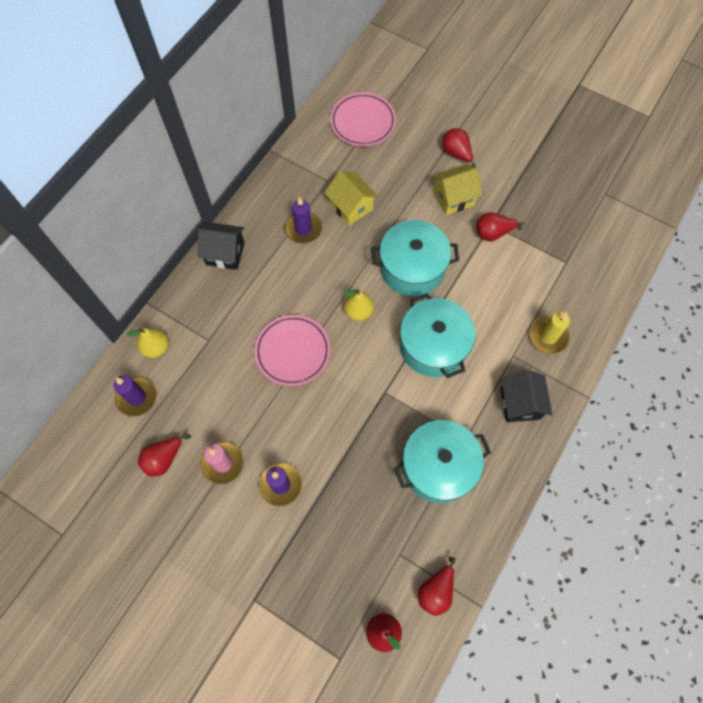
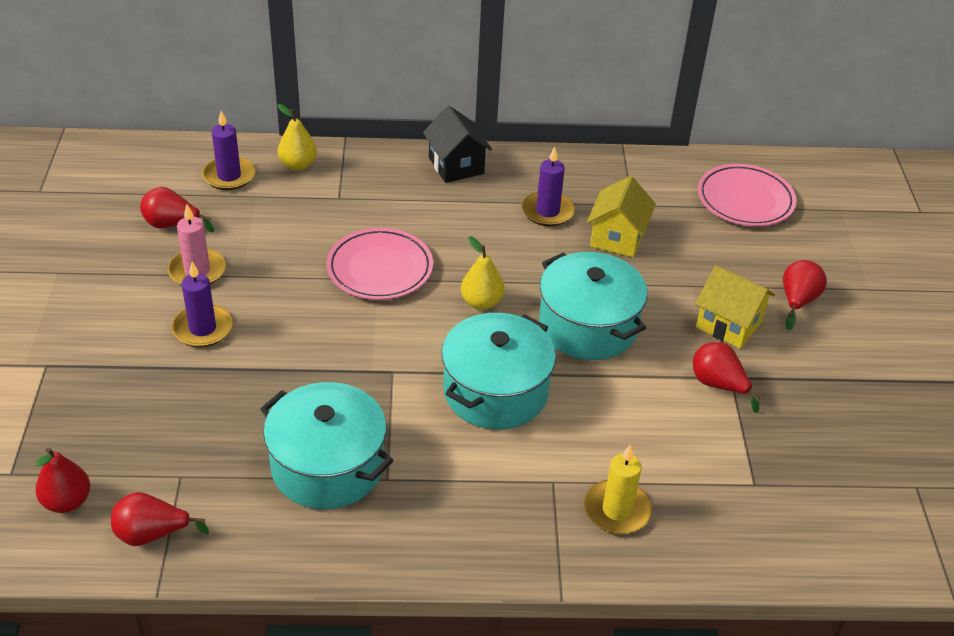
camera: 55 degrees right, 25 degrees down
(520, 403) = (486, 519): black house -> none

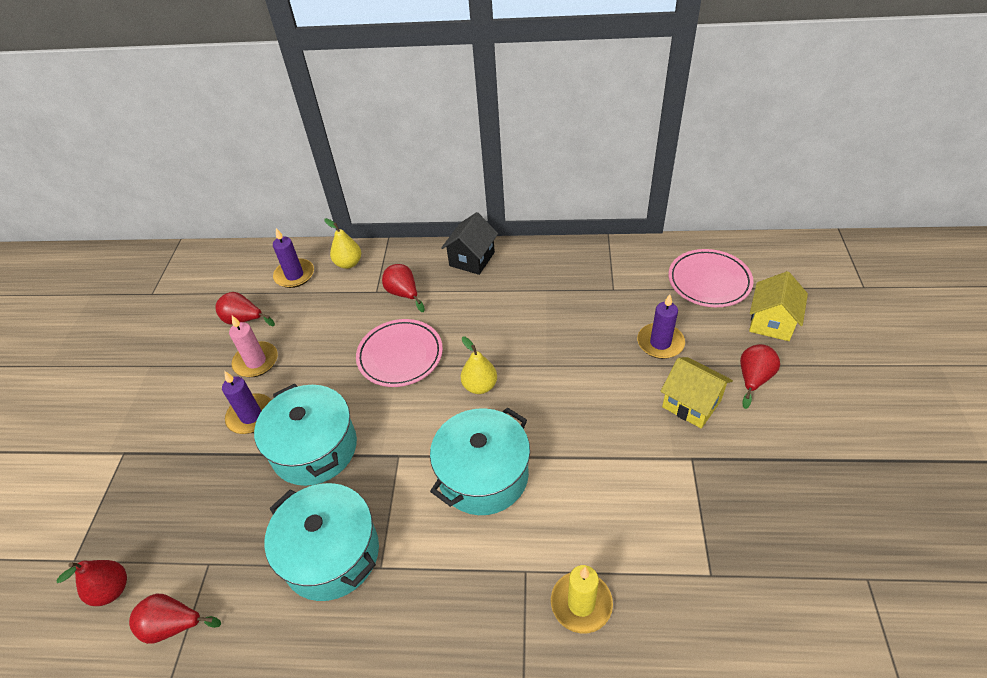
camera: 10 degrees right, 5 degrees up
(456, 166) = (472, 259): black house -> black house turned 45 degrees clockwise
(547, 211) = (542, 298): purple candle -> purple candle (660, 343)
(588, 326) = (568, 408): turquoise pot -> turquoise pot (314, 448)
(617, 238) = (598, 321): yellow house -> yellow house (771, 322)
(718, 385) = (680, 467): red pear -> red pear (403, 294)

